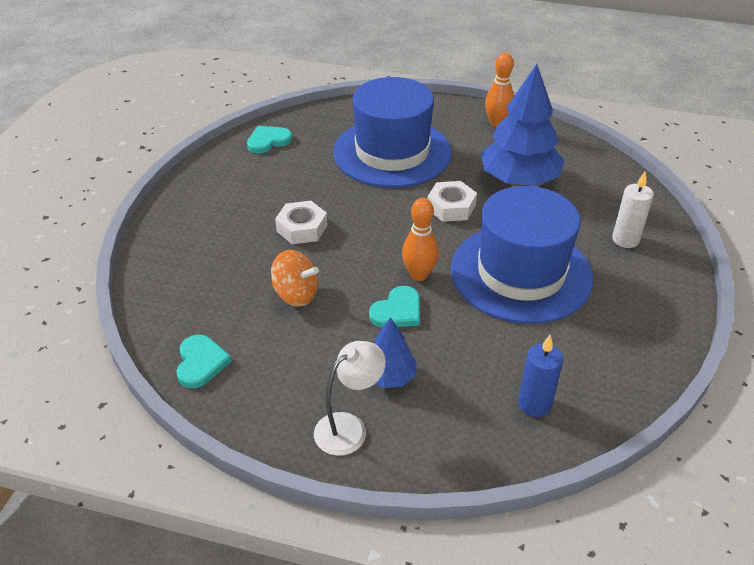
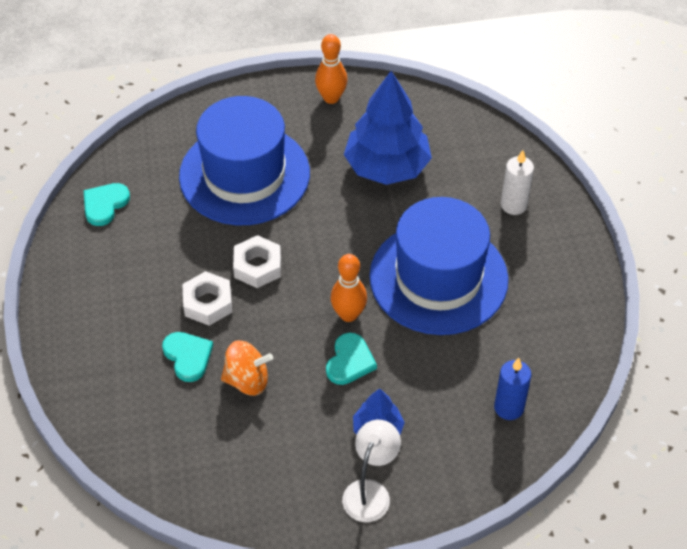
camera: 25 degrees left, 10 degrees up
(201, 363) = (204, 485): turquoise heart -> turquoise heart (188, 356)
(451, 207) = (338, 224): white nut -> white nut (257, 266)

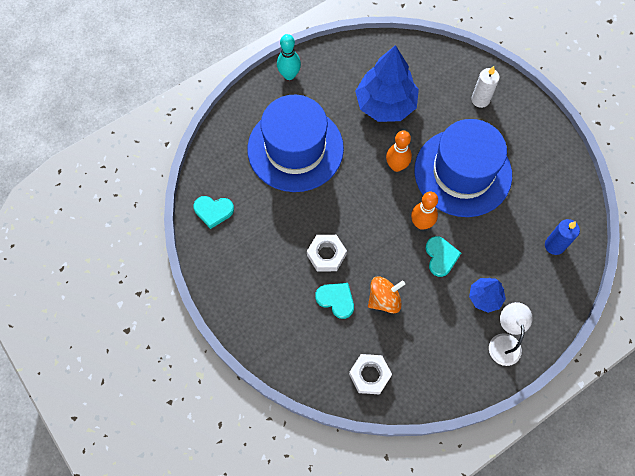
camera: 25 degrees left, 15 degrees up
(105, 204) = (213, 211): turquoise heart -> turquoise heart turned 90 degrees counterclockwise
(257, 266) = (343, 214): white nut -> white nut (369, 375)
(288, 94) = (289, 75): none -> turquoise bowling pin
(331, 98) = (320, 66): orange bowling pin -> orange bowling pin (396, 166)

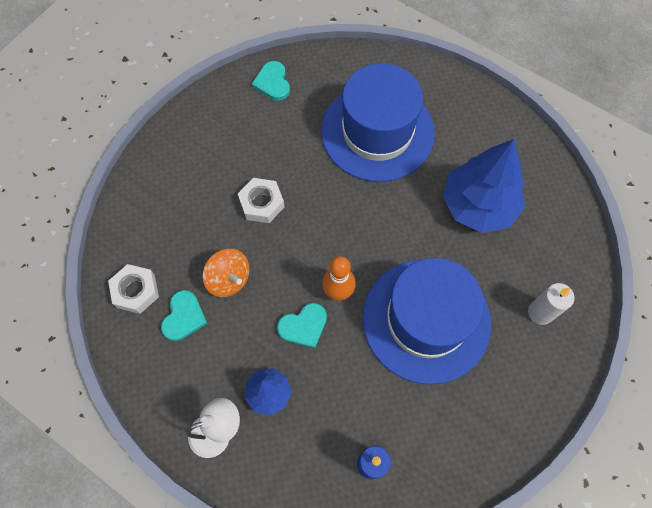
camera: 70 degrees right, 0 degrees up
(289, 75) = (466, 96): turquoise bowling pin -> none
(336, 300) = (212, 230): turquoise heart -> turquoise heart (184, 317)
(396, 166) = (402, 242): orange bowling pin -> none

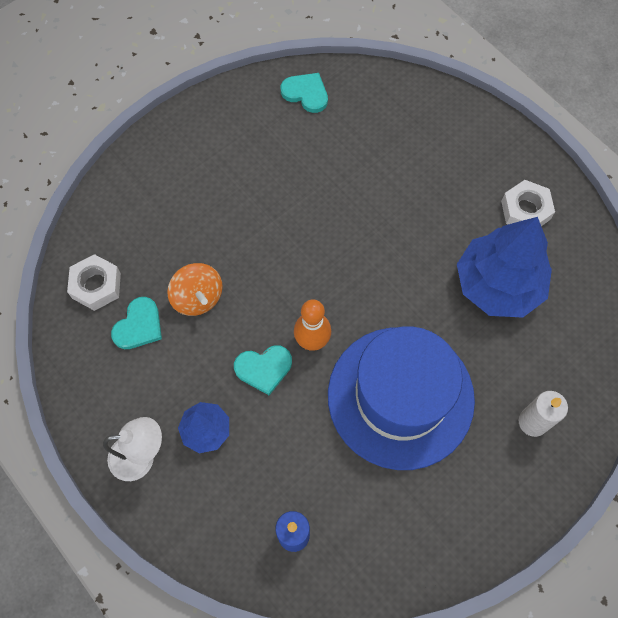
camera: 15 degrees right, 0 degrees up
(261, 203) = (256, 224): white nut -> white nut (525, 210)
(272, 82) = (306, 93): turquoise heart -> turquoise heart turned 120 degrees clockwise
(377, 132) = (407, 175): blue hat -> none

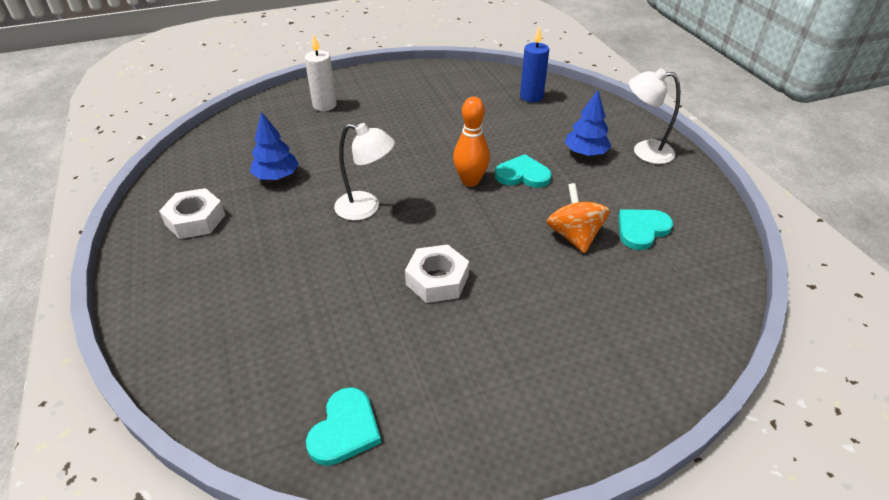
camera: 160 degrees left, 25 degrees down
(96, 285) = (691, 274): white nut -> white nut (437, 280)
(306, 93) = (345, 429): turquoise heart -> turquoise heart turned 120 degrees counterclockwise
(391, 271) = (366, 208): none -> white lamp
(400, 397) = (414, 136): blue hat -> none
(498, 284) = (276, 176): blue tree -> blue tree, size x0.52

